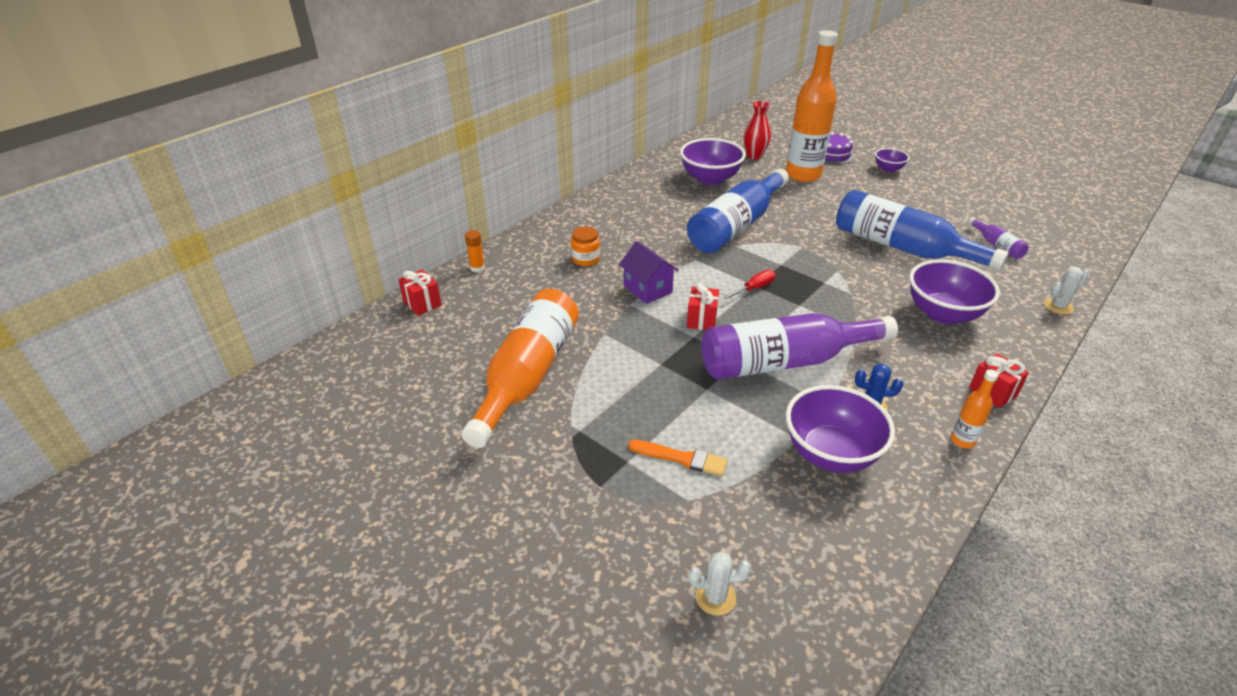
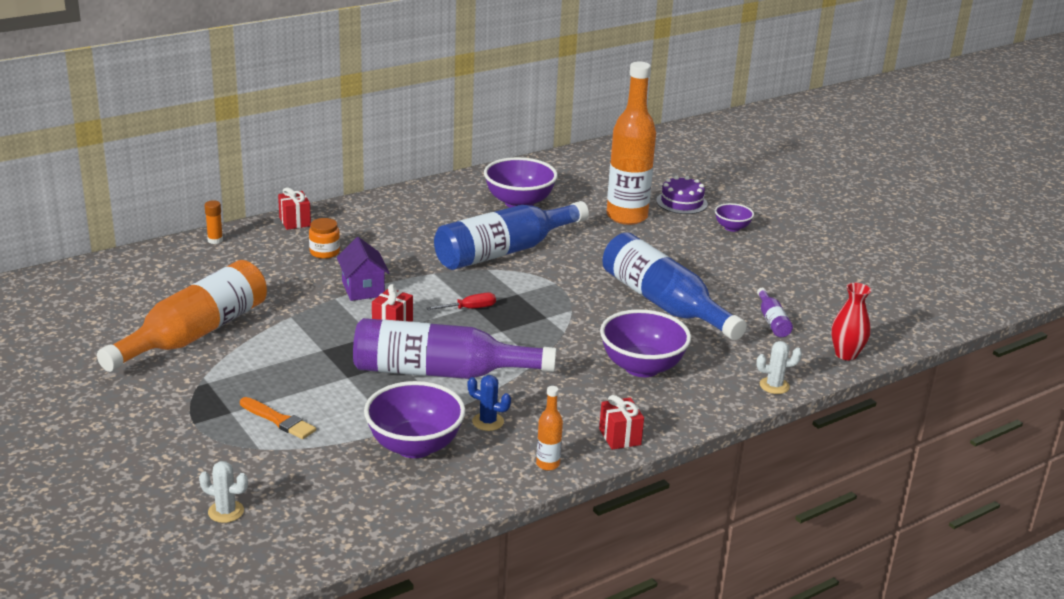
camera: 15 degrees right, 10 degrees down
(422, 303) = (143, 260): red gift -> red gift (295, 222)
(754, 156) = (591, 188): red vase -> red vase (846, 354)

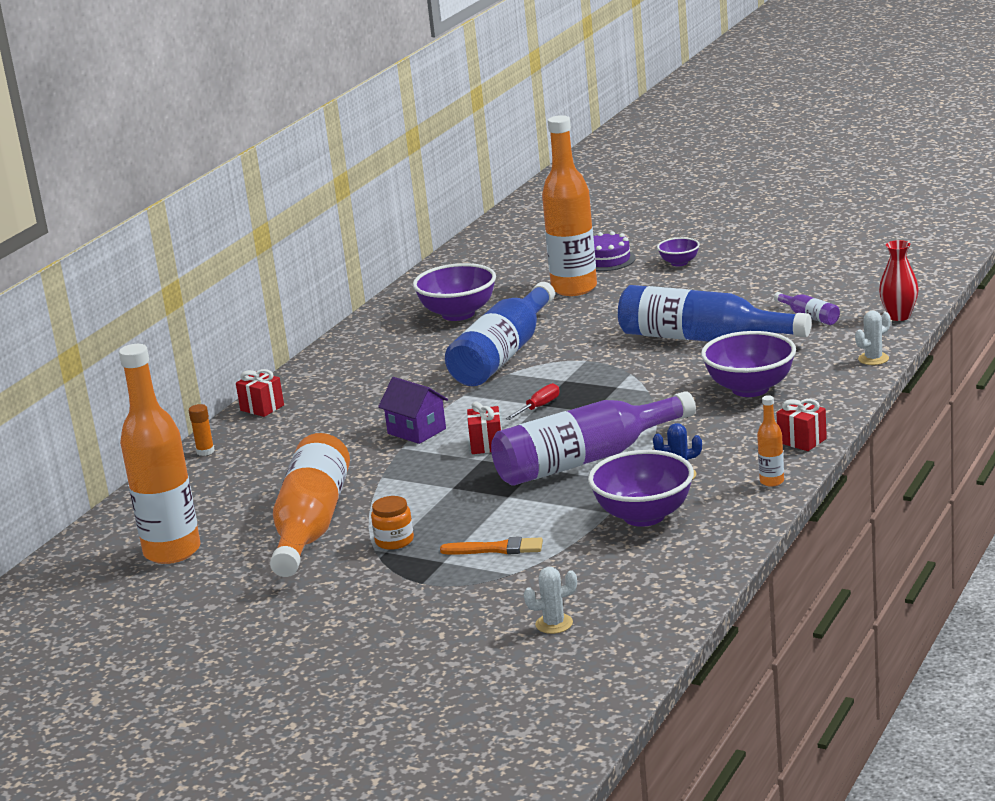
camera: 25 degrees left, 5 degrees down
(88, 311) = (172, 551): none -> orange bottle
(324, 252) = (332, 419): orange jar -> orange jar (394, 541)

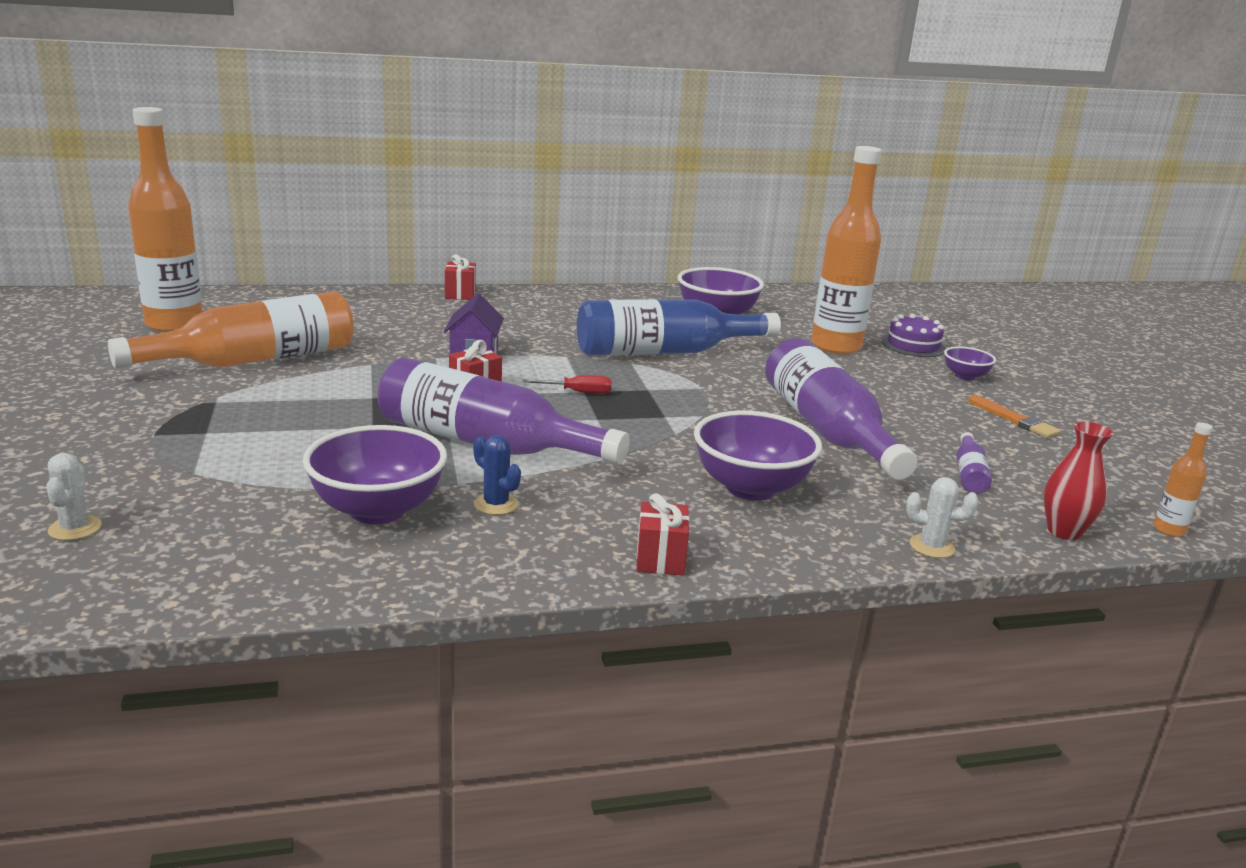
camera: 45 degrees right, 0 degrees up
(205, 451) = (365, 295): orange glue stick -> none
(394, 541) = (240, 400): orange jar -> none
(497, 549) = (249, 451): orange brush -> orange brush (1015, 420)
(554, 624) = (75, 528): white cactus -> white cactus turned 45 degrees clockwise
(702, 338) = (827, 430): blue bottle -> purple bottle
(772, 481) = (532, 569): orange bottle -> orange bottle (1169, 530)

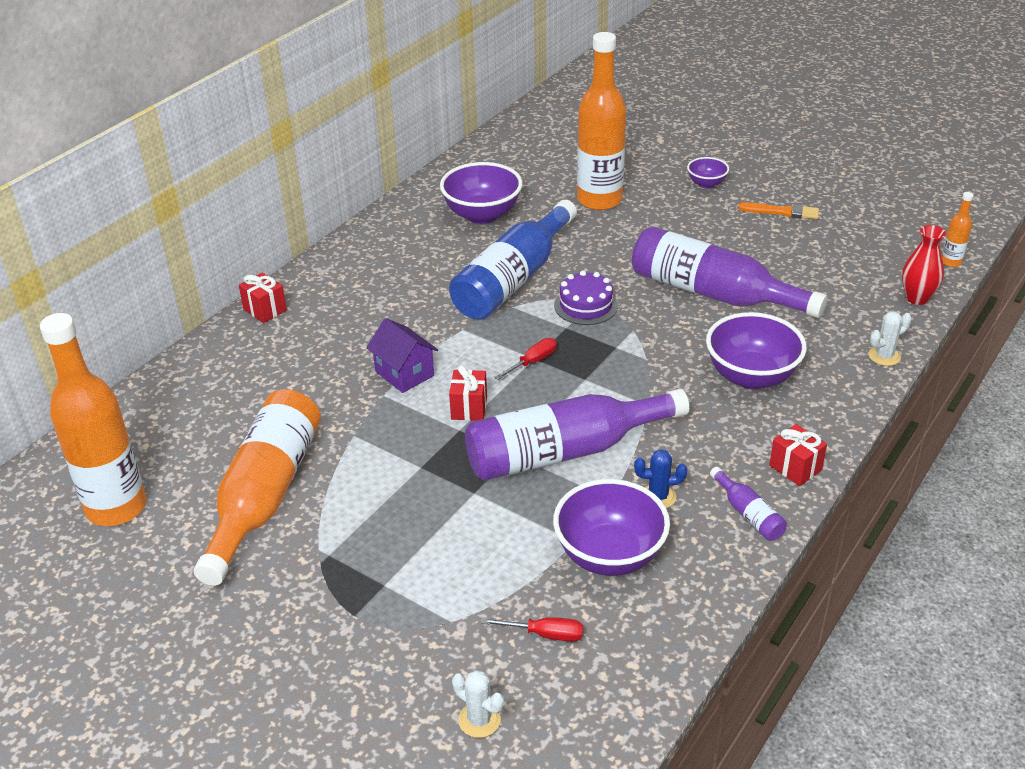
camera: 40 degrees left, 15 degrees up
(227, 519) = (546, 634): none -> red screwdriver
(913, 345) = (638, 168): purple cake -> purple cake (586, 305)
(969, 474) = (825, 281): purple bottle -> purple bottle (748, 514)

